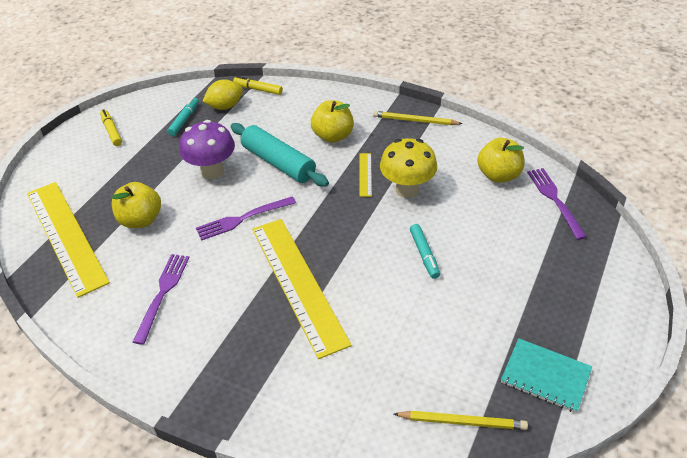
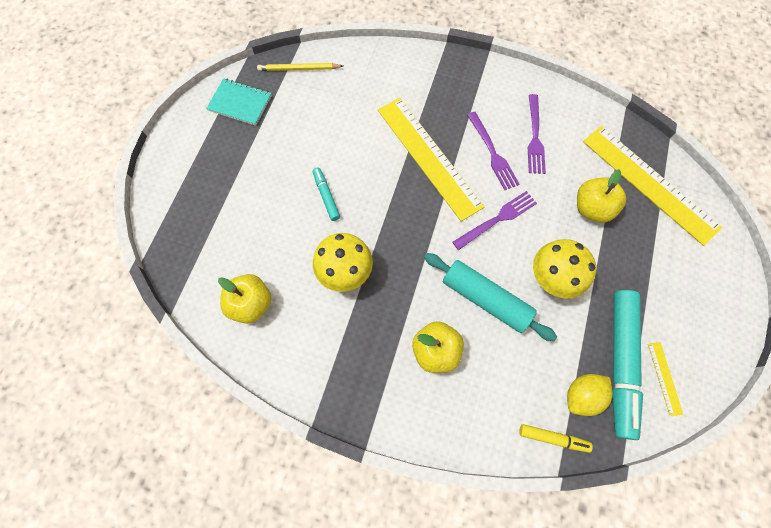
camera: 170 degrees right, 25 degrees up
(112, 131) = (695, 333): yellow marker -> none
(184, 120) = (620, 363): turquoise marker -> turquoise marker, size x2.15
(212, 171) = (551, 279): purple mushroom -> yellow mushroom
(365, 174) = (390, 291): yellow ruler -> yellow ruler (664, 378)
(415, 121) = (342, 390): yellow pencil -> none
(554, 200) = (200, 274): purple fork -> purple fork (493, 153)

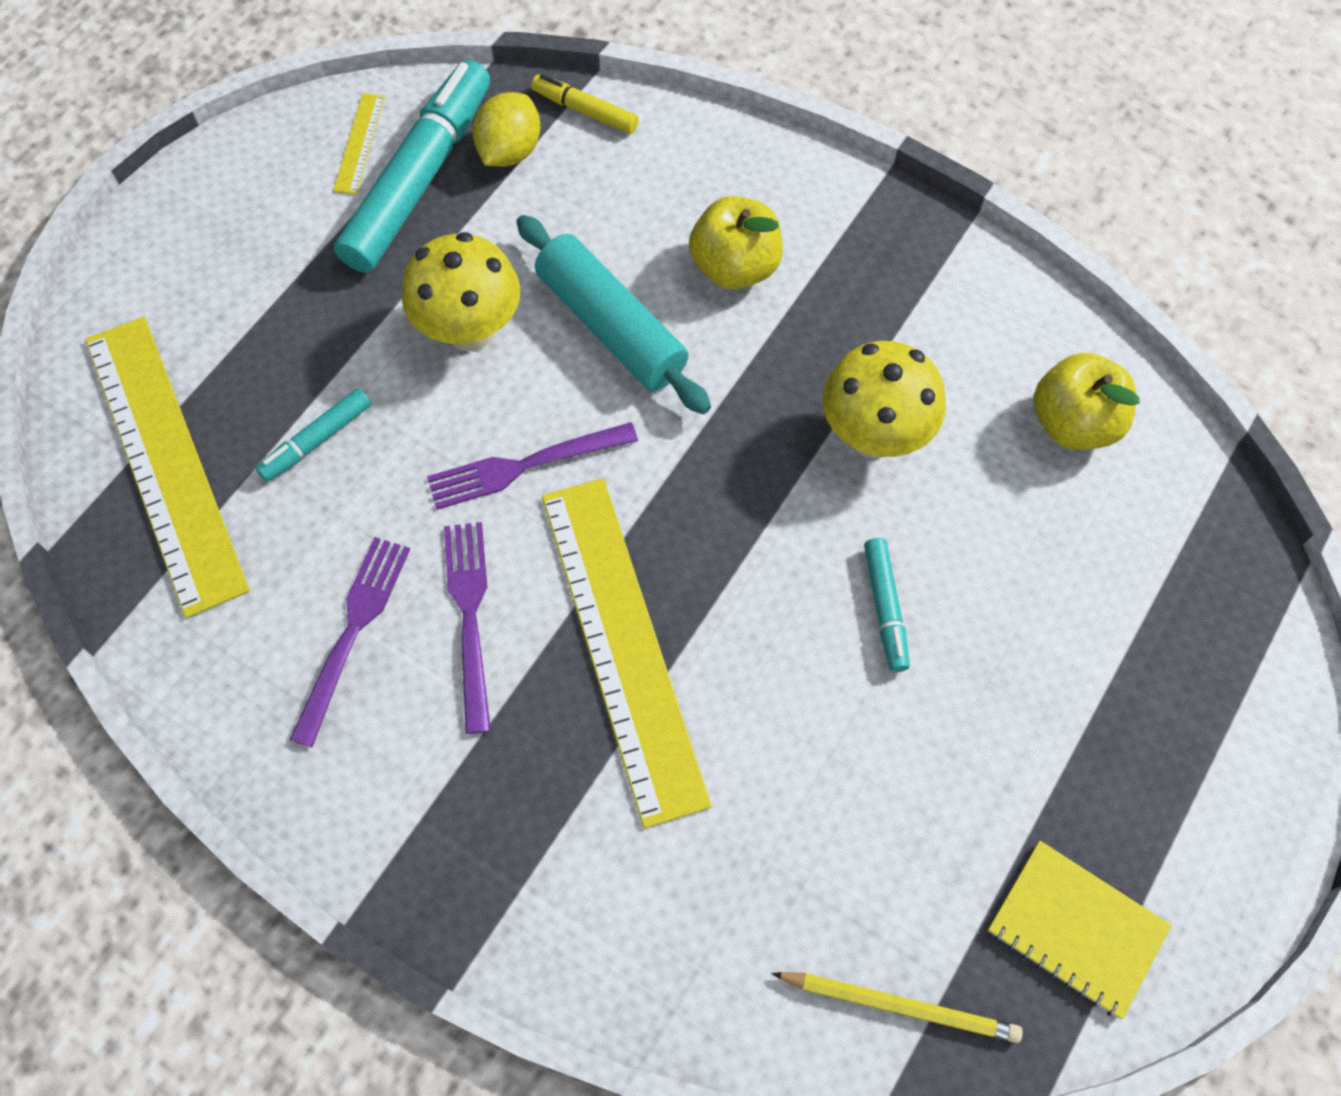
camera: 165 degrees left, 5 degrees down
(240, 103) = (1076, 929): turquoise notebook -> yellow notebook
(582, 395) = (510, 151): yellow lemon -> yellow lemon turned 45 degrees counterclockwise
(591, 208) = (317, 440): yellow apple -> turquoise marker

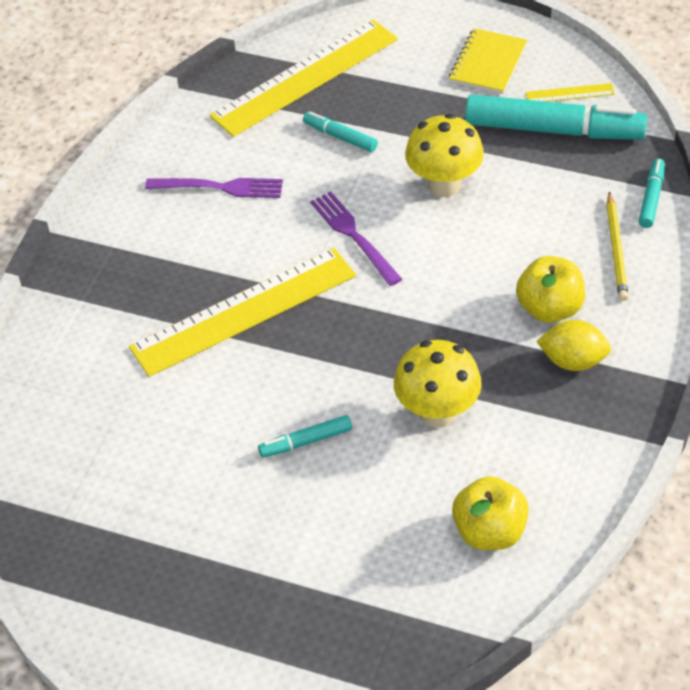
camera: 80 degrees right, 15 degrees down
(469, 615) = (244, 236): purple fork -> none
(510, 151) = (597, 168): yellow lemon -> yellow lemon (573, 361)
(585, 111) = (651, 198): yellow marker -> turquoise marker
(611, 326) = (474, 253): turquoise rolling pin -> none
(900, 1005) = (44, 493): yellow pencil -> yellow pencil (616, 249)
(1076, 929) = (107, 580): yellow notebook -> yellow notebook (488, 63)

